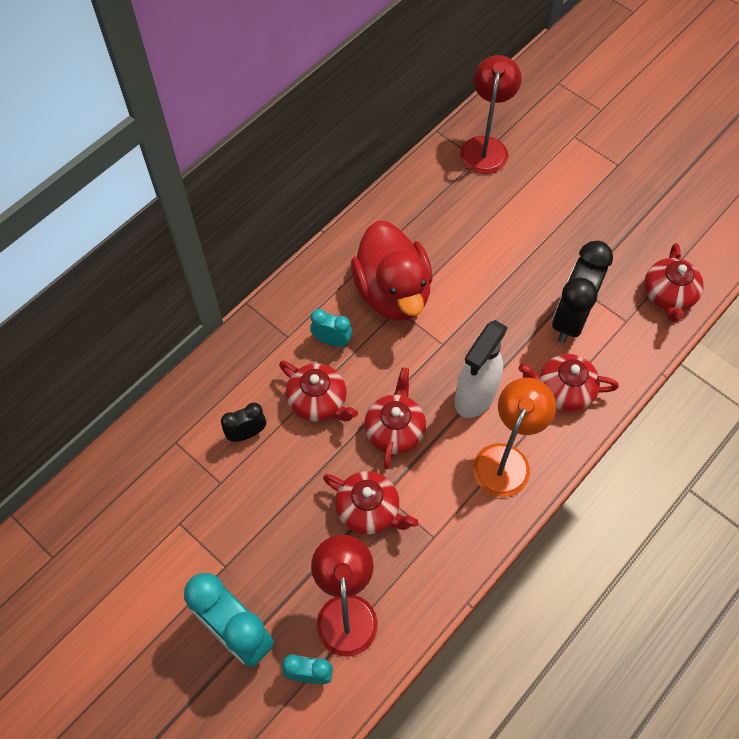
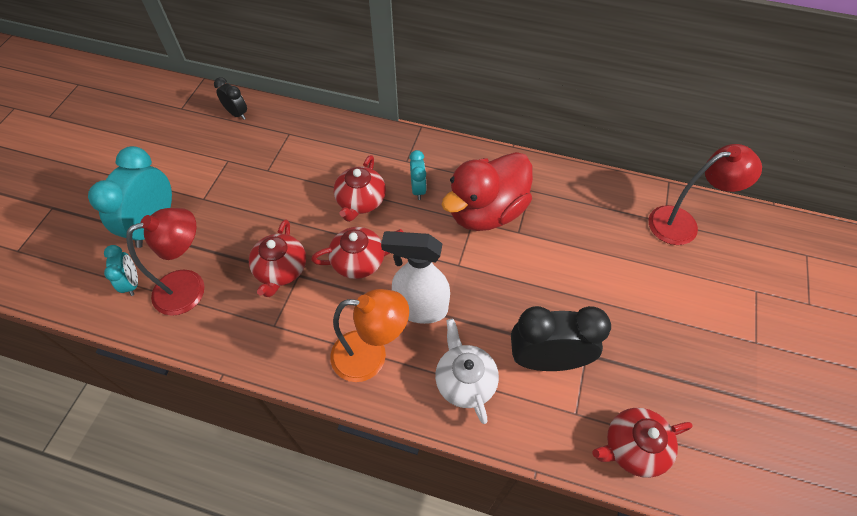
camera: 65 degrees right, 5 degrees down
(247, 433) = (313, 169): black clock -> black clock (237, 114)
(563, 390) = (464, 380): red teapot -> white teapot

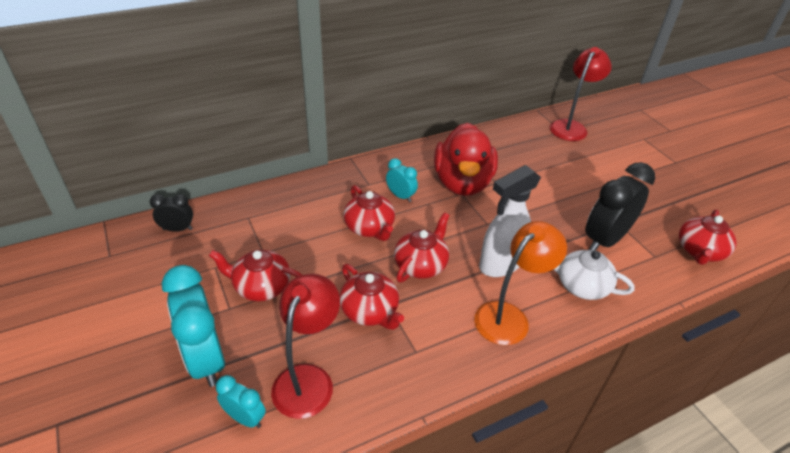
camera: 45 degrees left, 15 degrees down
(237, 197) = (261, 287): none -> red teapot

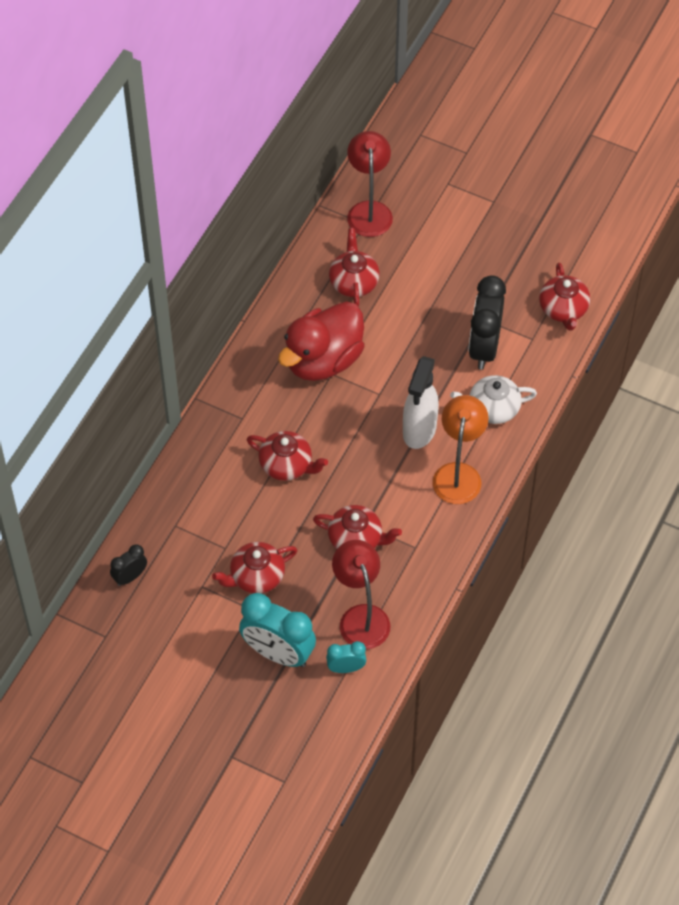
camera: 35 degrees left, 15 degrees up
(400, 196) = (282, 413): turquoise clock -> none
(421, 264) = (359, 472): red teapot -> red teapot (354, 282)
(462, 183) = (323, 360): red duck -> red duck turned 75 degrees clockwise

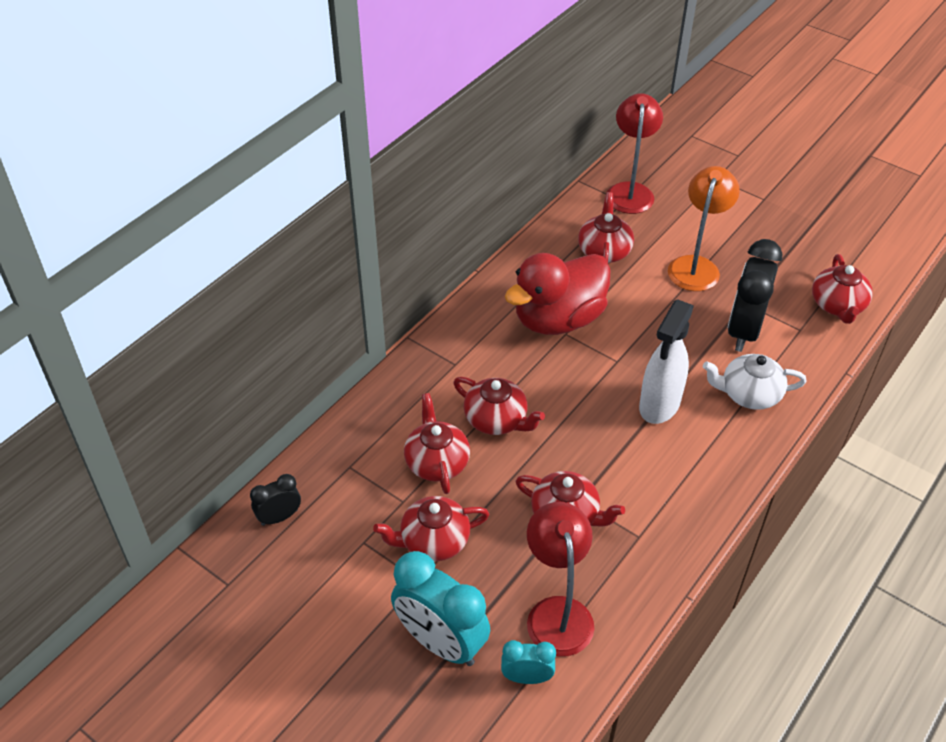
camera: 10 degrees right, 10 degrees down
(245, 510) = (436, 462): none -> red teapot
(458, 474) = (702, 459): orange lamp -> orange lamp (696, 266)

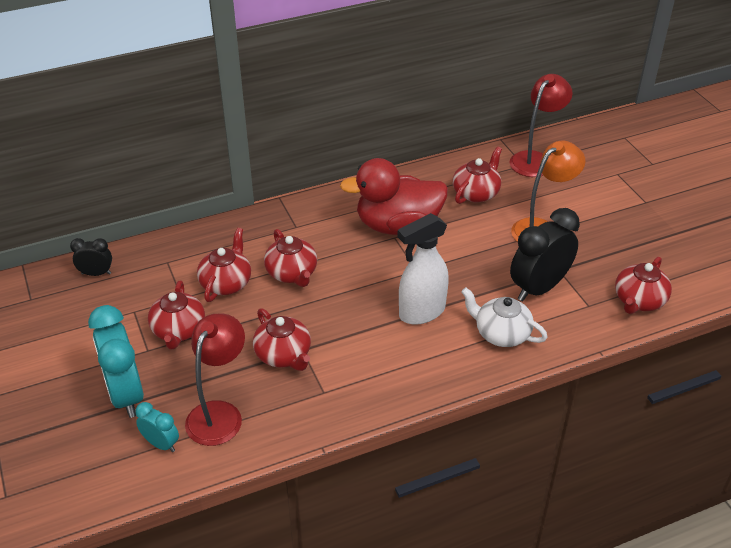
camera: 30 degrees right, 5 degrees down
(433, 541) = (178, 330): red teapot -> red teapot turned 105 degrees counterclockwise

